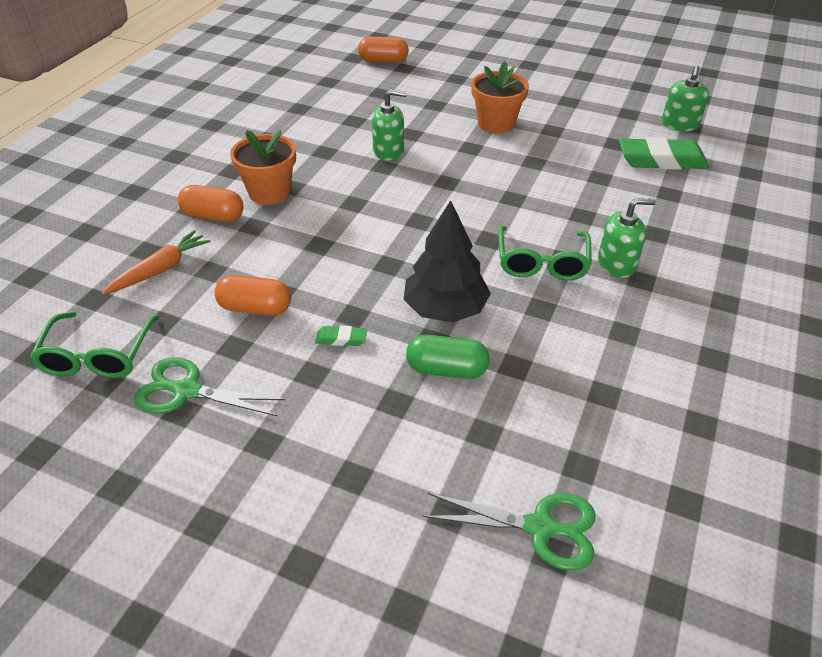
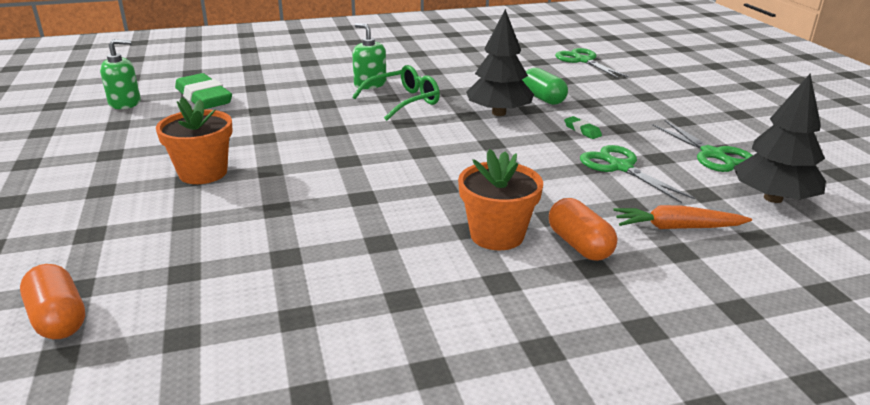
camera: 130 degrees left, 15 degrees down
(97, 356) = (773, 198): green glasses -> black tree
(255, 308) = (620, 167): orange capsule -> green scissors
(388, 151) = (330, 206): green soap dispenser -> none

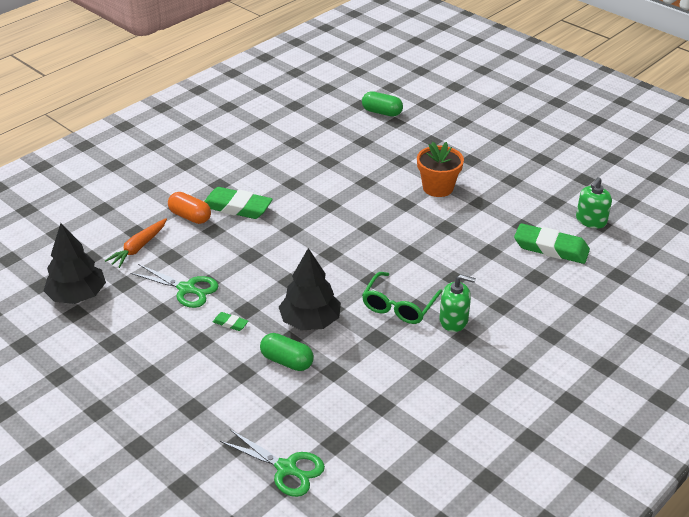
camera: 150 degrees right, 10 degrees up
(58, 319) = (382, 112): orange capsule -> green capsule
(497, 235) = (237, 207): orange flower pot -> green eraser
(677, 227) = (138, 247): orange carrot -> orange carrot turned 150 degrees clockwise
(712, 154) = (120, 331): green scissors -> none

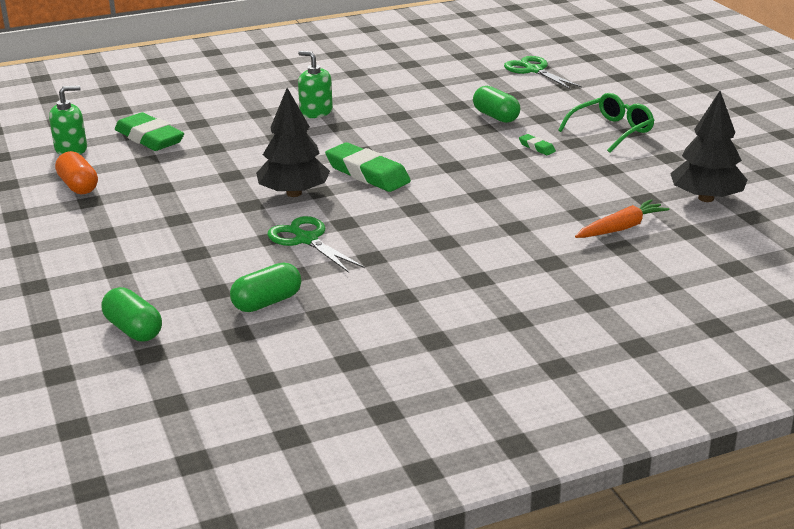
camera: 155 degrees left, 10 degrees down
(186, 289) = (573, 180): green scissors -> green scissors (306, 240)
(190, 216) = (539, 247): orange capsule -> orange capsule (78, 186)
(237, 207) = (469, 245): green eraser -> green eraser (367, 174)
(310, 321) = (453, 135): black tree -> black tree (294, 193)
(328, 141) = (267, 302): none -> green capsule
(399, 306) = (356, 129): green glasses -> green glasses (611, 131)
(438, 188) = (189, 212): orange flower pot -> none

